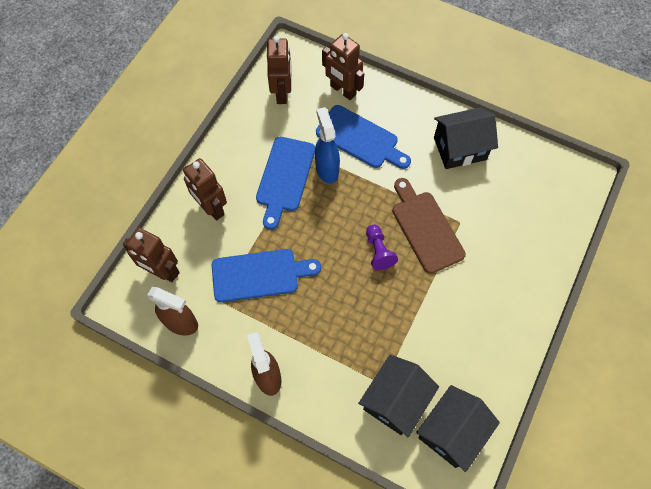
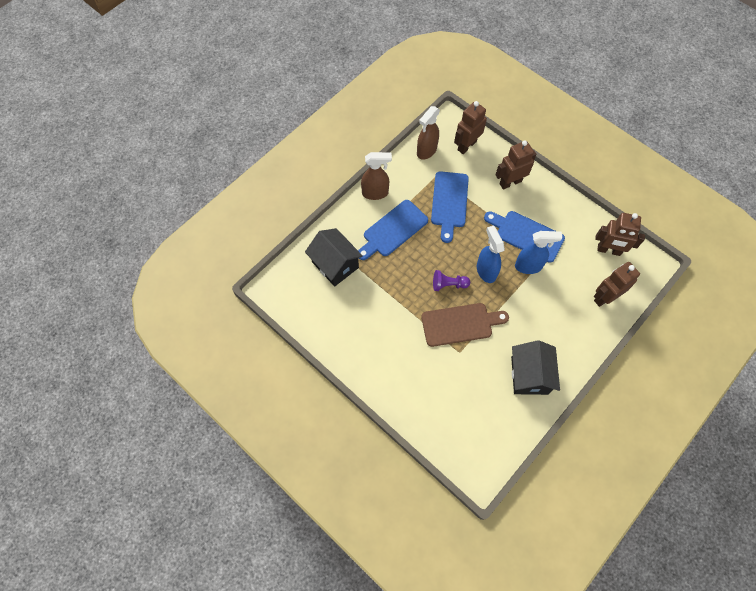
camera: 105 degrees right, 0 degrees up
(347, 213) = (486, 271): none -> blue spray bottle
(360, 139) = (553, 298): blue cutting board -> blue cutting board (393, 230)
(451, 432) = (303, 293): black house -> none

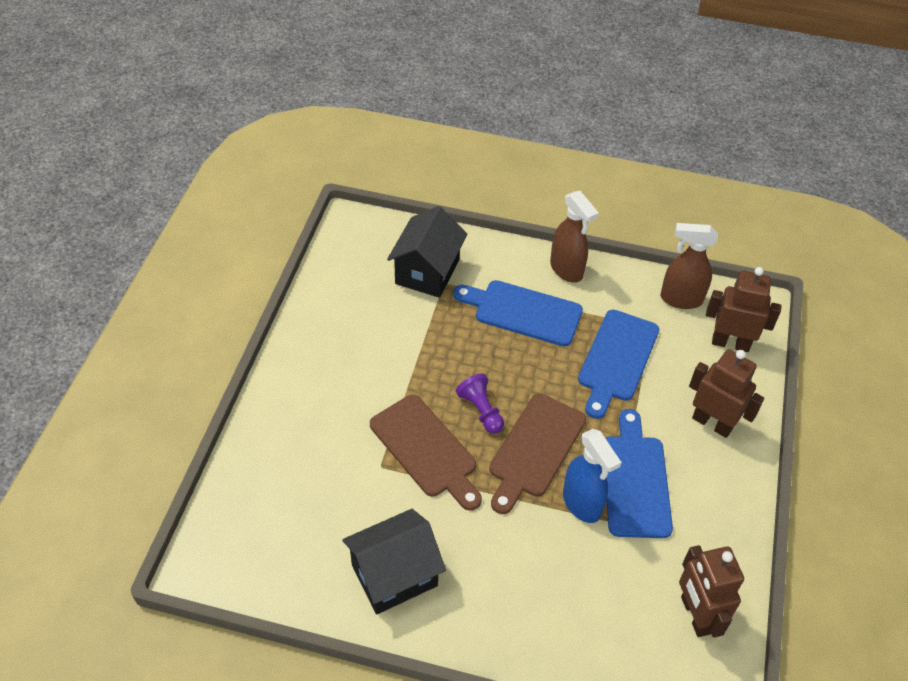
camera: 60 degrees right, 15 degrees down
(449, 202) = (616, 359): blue cutting board -> blue cutting board turned 45 degrees counterclockwise
(486, 271) = (535, 449): blue spray bottle -> brown cutting board
(605, 297) = (601, 640): brown robot -> none

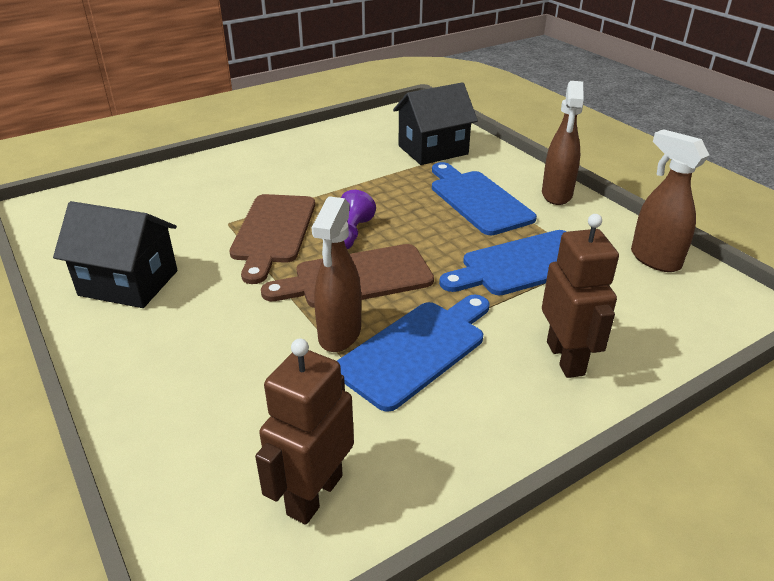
camera: 45 degrees right, 15 degrees down
(582, 504) = (339, 334): blue spray bottle -> brown spray bottle
(730, 343) = (674, 314): brown robot -> none

